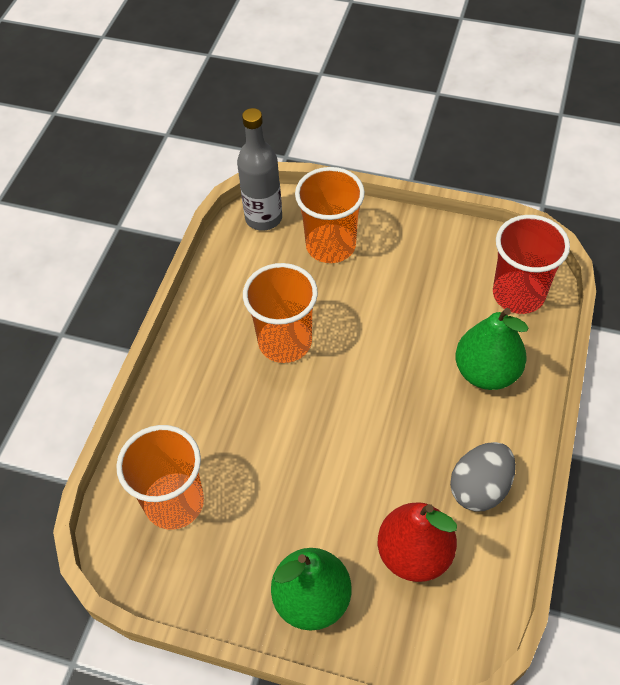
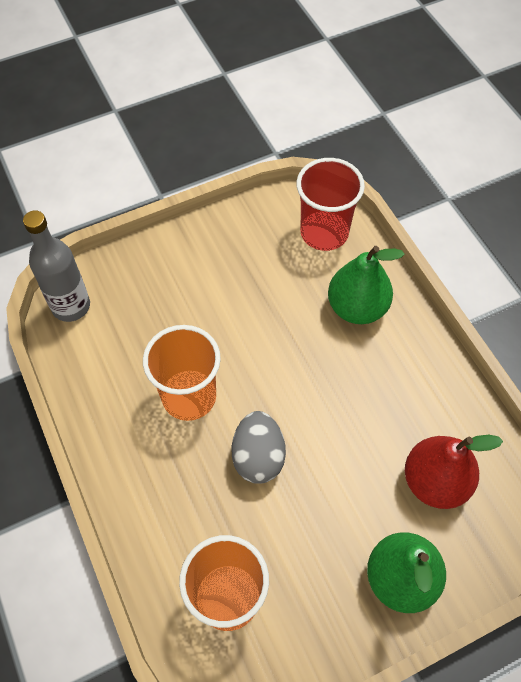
camera: 45 degrees left, 5 degrees up
(330, 245) = (150, 291): orange cup -> none
(480, 488) = (431, 397): grey egg -> grey egg (258, 457)

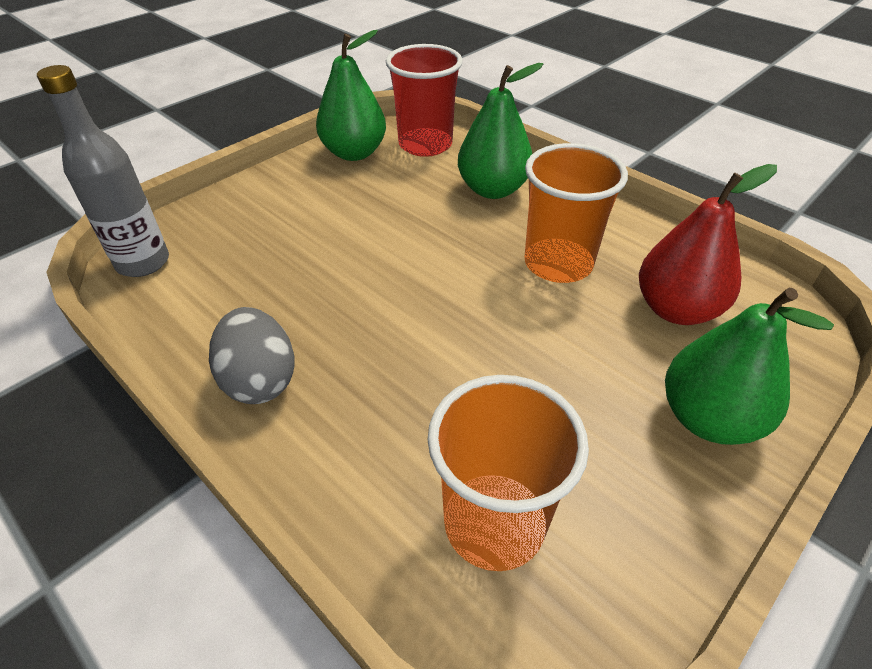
camera: 20 degrees left, 15 degrees down
(189, 396) = (333, 309): orange cup -> orange cup (558, 263)
(258, 457) = (452, 344): grey egg -> grey egg (260, 380)
(260, 226) = (354, 153): none -> green pear

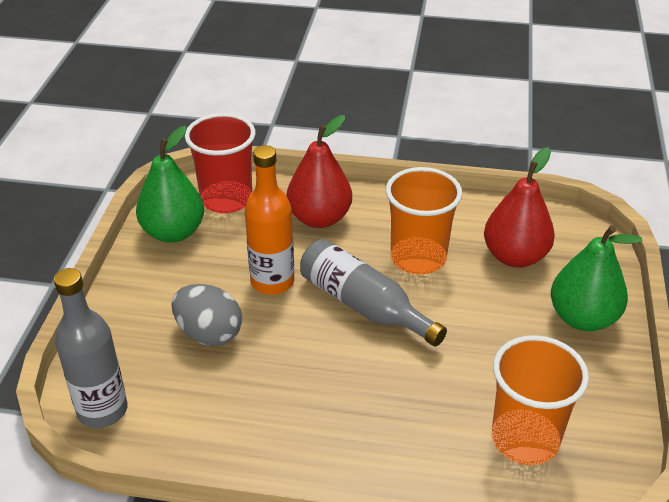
camera: 35 degrees left, 5 degrees down
(260, 380) = (302, 441): grey egg -> grey egg (209, 334)
(392, 224) = (272, 282): none -> orange bottle
(455, 282) = (363, 305): none -> grey bottle
(492, 189) = (319, 218): green pear -> red pear

